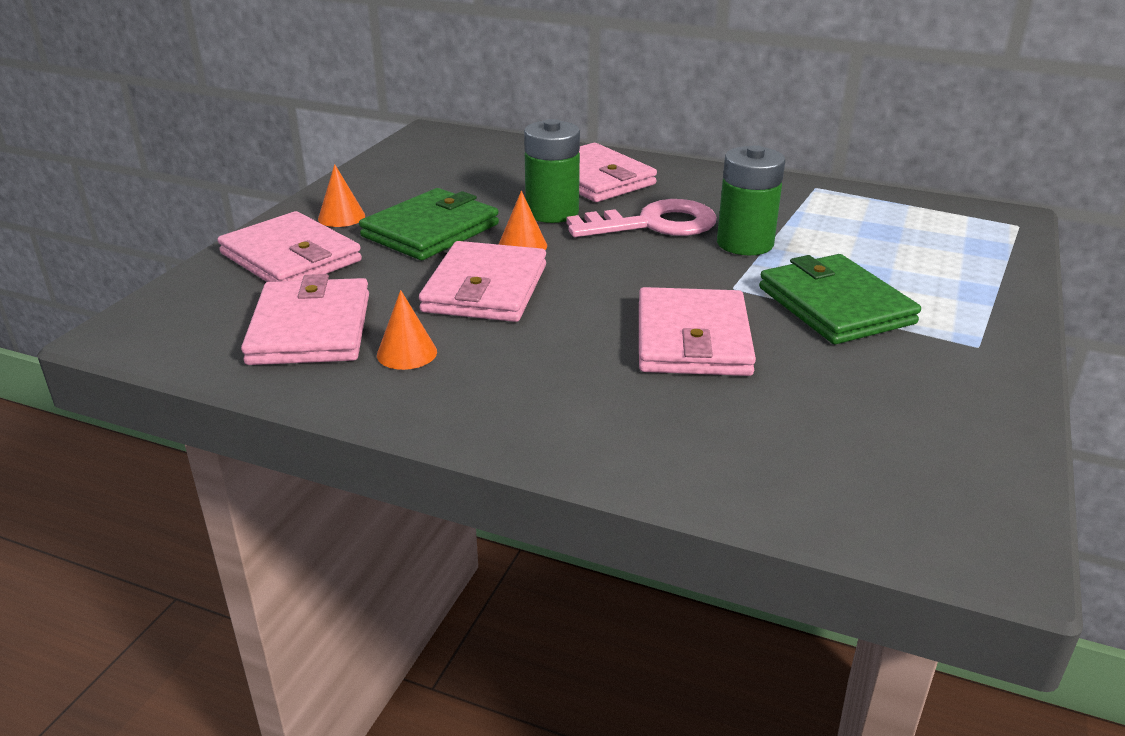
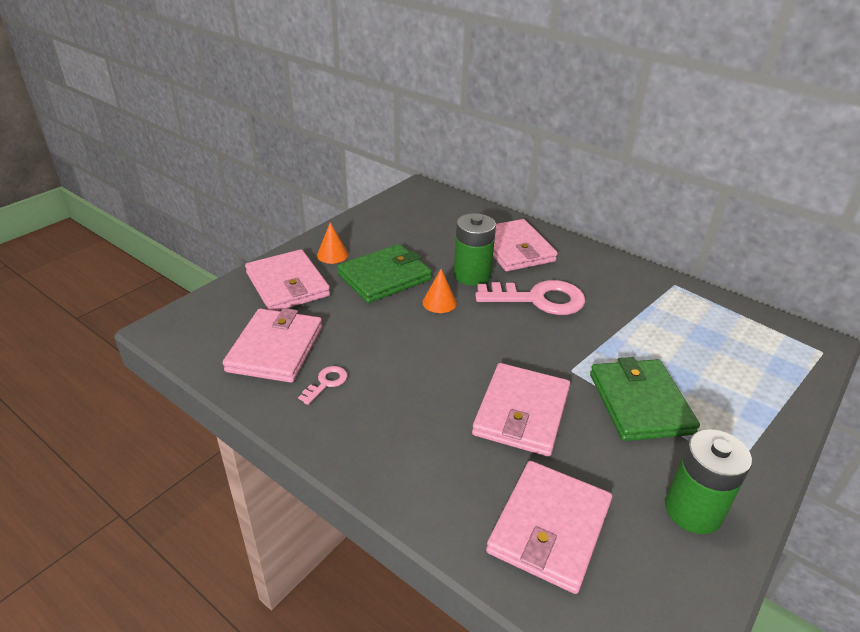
camera: 15 degrees right, 5 degrees up
(407, 353) = (326, 383): orange cone -> pink key
(485, 288) = (399, 336): pink wallet -> pink wallet (549, 528)
(745, 243) = (597, 330): green battery -> green battery (693, 510)

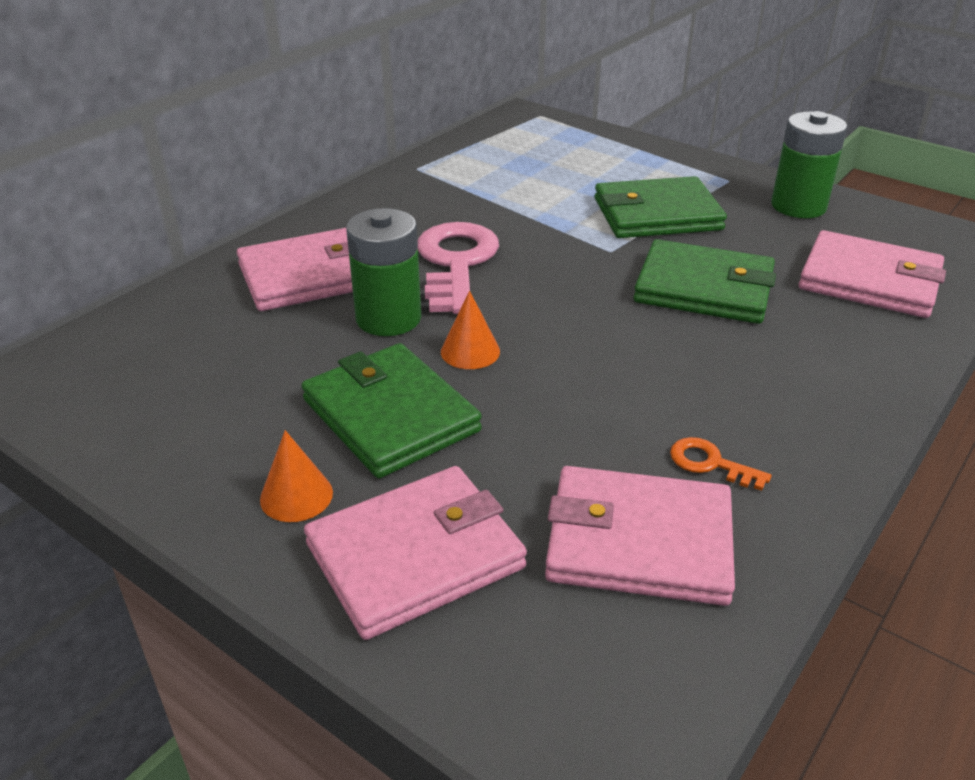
camera: 90 degrees left, 0 degrees up
(326, 383) = (710, 463): pink key -> orange key
(521, 412) = (704, 288): pink wallet -> green wallet

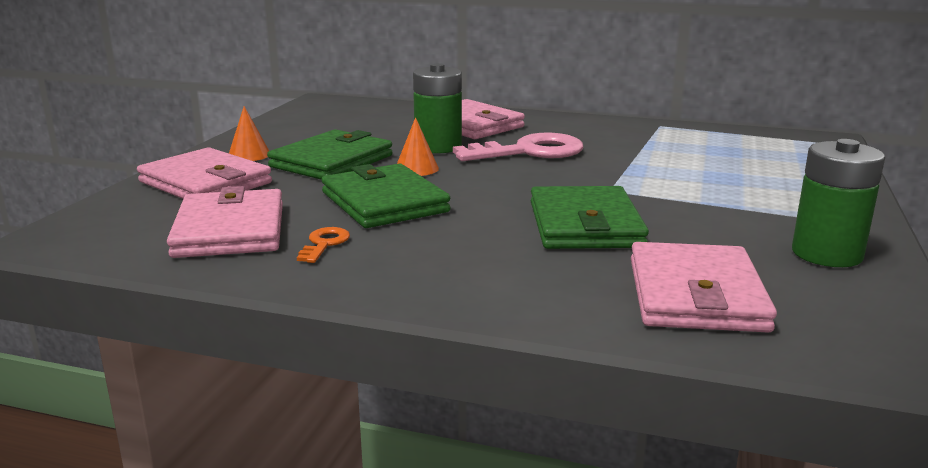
camera: 70 degrees right, 15 degrees down
(656, 214) = (703, 198): green wallet -> green wallet (384, 202)

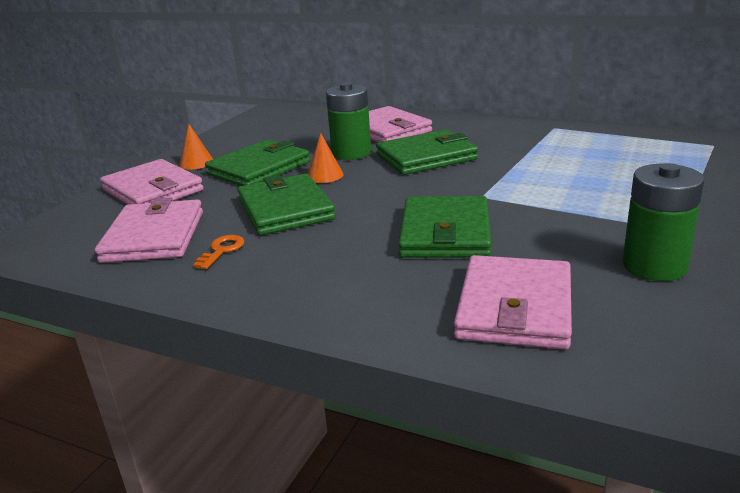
camera: 10 degrees right, 5 degrees up
(529, 152) = (426, 157): pink key -> green wallet

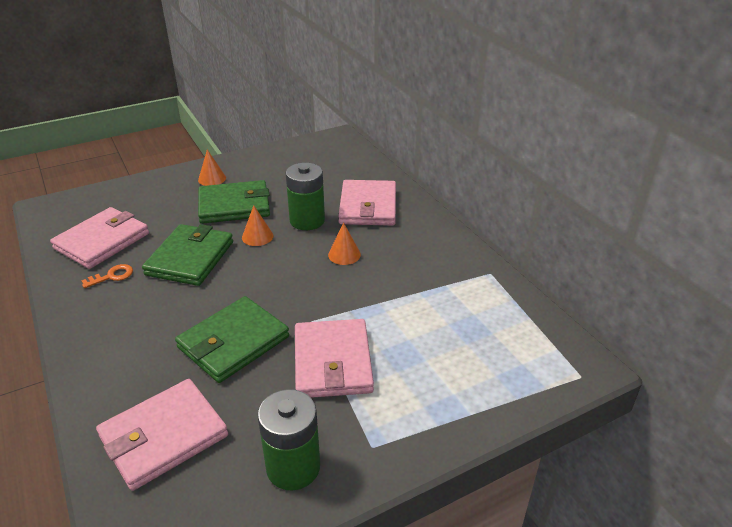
camera: 35 degrees right, 10 degrees up
(153, 190) = (156, 195): pink wallet -> pink wallet (332, 362)
(426, 157) = (344, 254): green wallet -> orange cone

